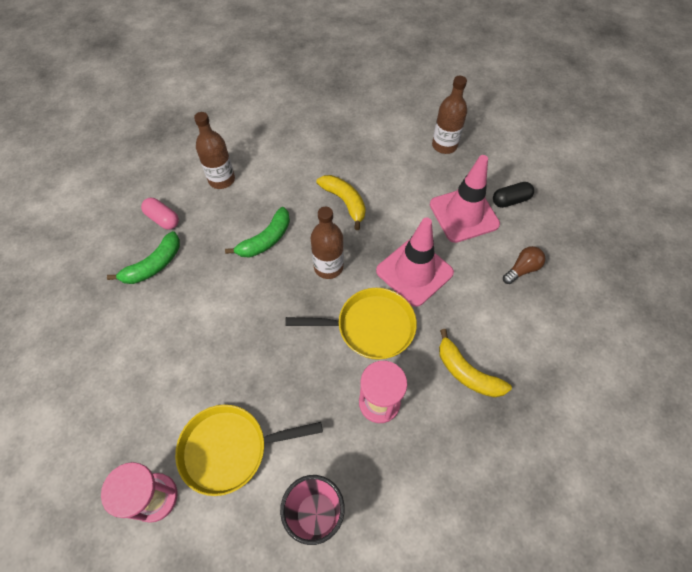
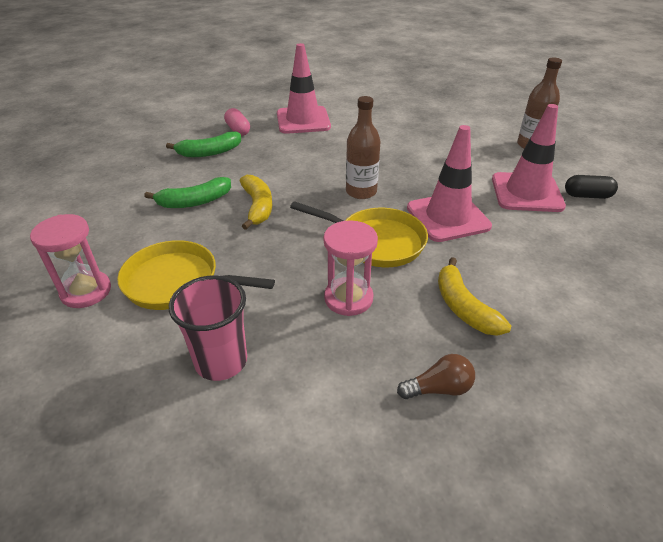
camera: 25 degrees right, 20 degrees down
(221, 180) = (303, 120): brown bottle -> pink traffic cone
(266, 240) = (315, 161): green banana -> green banana (194, 202)
(345, 202) = (405, 157): yellow banana -> yellow banana (257, 207)
(522, 269) = (576, 247): brown light bulb -> brown light bulb (438, 389)

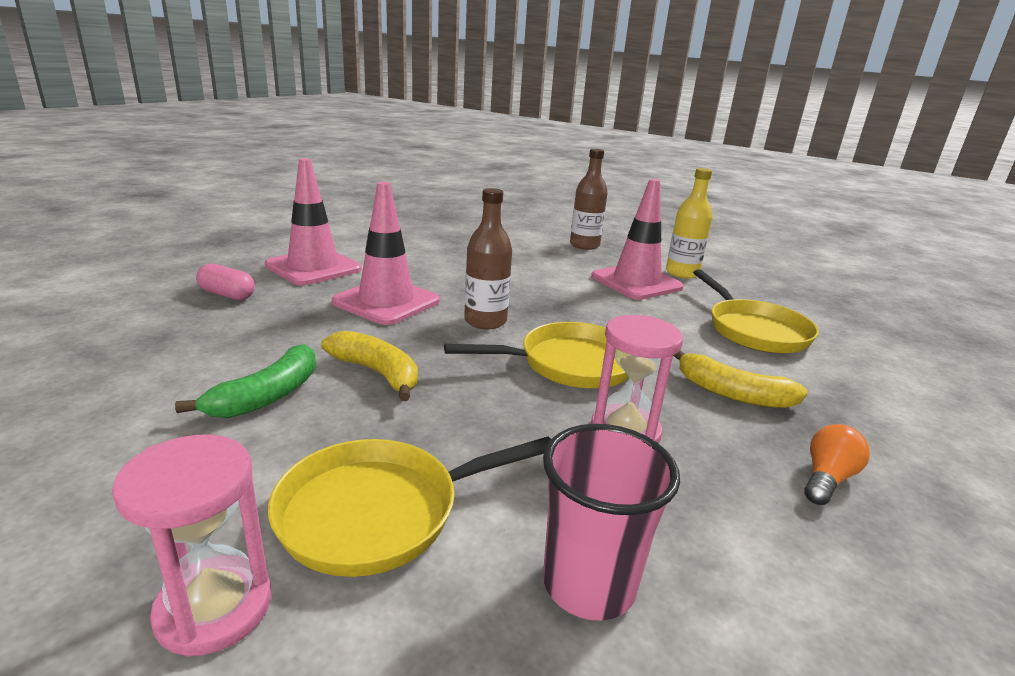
camera: 40 degrees left, 15 degrees down
(209, 152) = (212, 330): green banana -> none
(438, 389) = (827, 478): brown light bulb -> orange light bulb
(448, 217) = (603, 320): pink traffic cone -> pink traffic cone (386, 302)
(571, 268) = (754, 330): none -> yellow pan
(587, 196) = (682, 273): black capsule -> yellow bottle

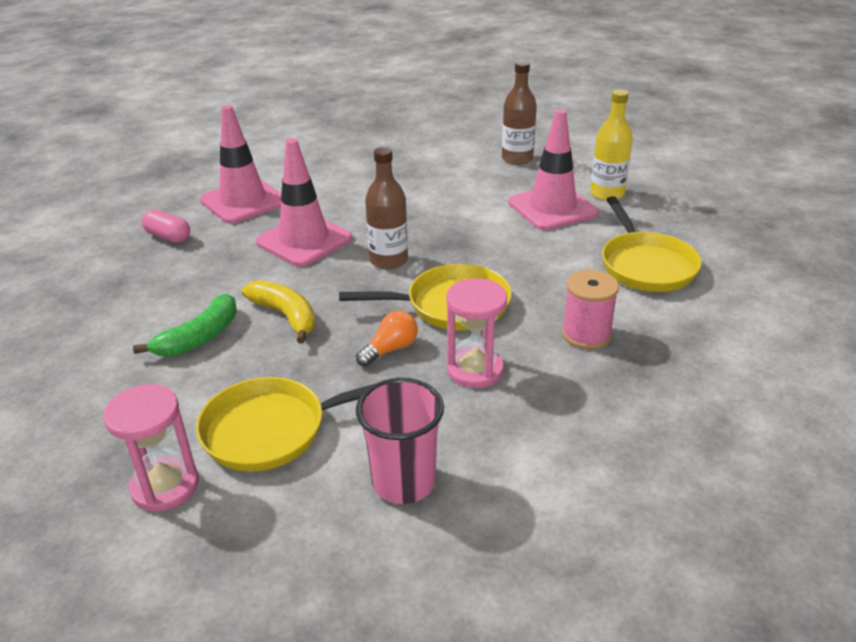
camera: 10 degrees right, 10 degrees up
(732, 393) = (586, 334): yellow banana -> pink spool
(827, 478) = (625, 412): orange light bulb -> orange light bulb (390, 349)

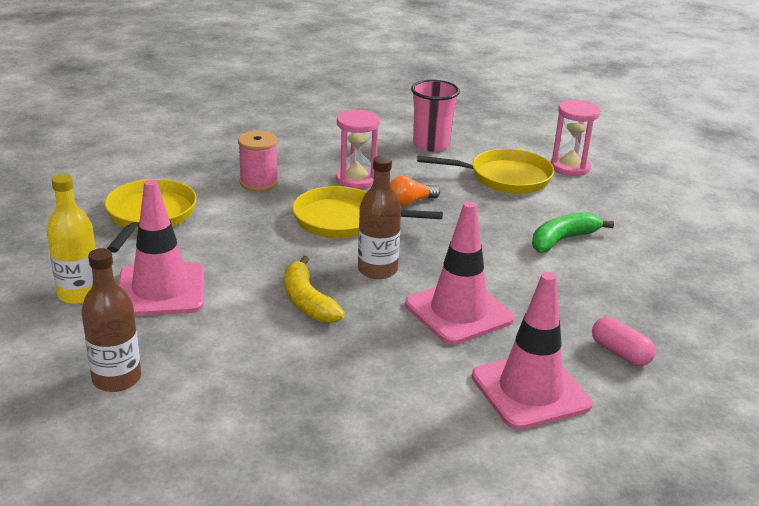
camera: 165 degrees left, 5 degrees down
(286, 316) = (488, 241): yellow banana -> yellow banana (307, 301)

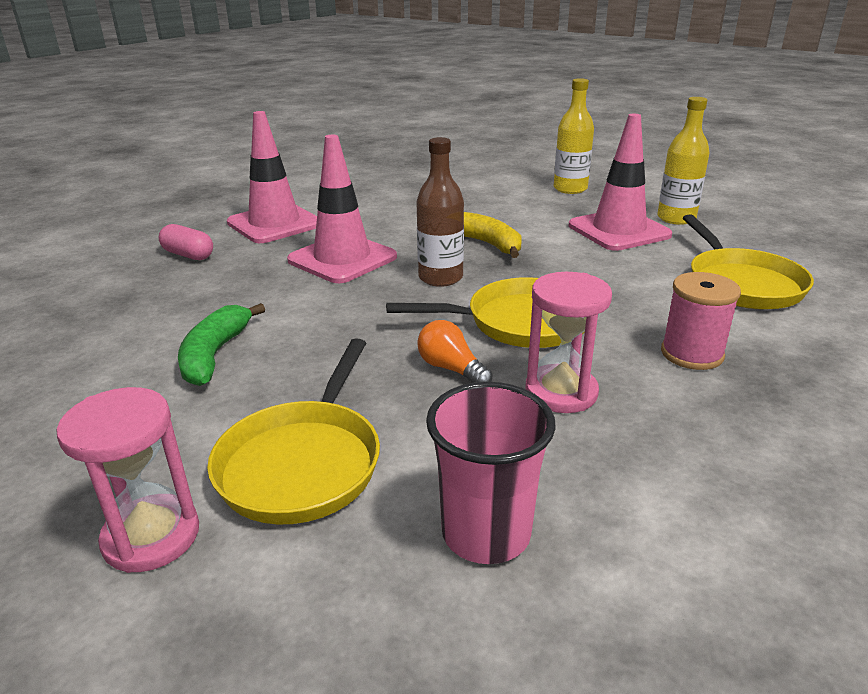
camera: 165 degrees right, 0 degrees up
(117, 379) = (570, 189): brown bottle -> yellow bottle
(410, 202) = (451, 369): orange light bulb -> orange light bulb turned 90 degrees counterclockwise
(504, 178) = (303, 462): yellow pan -> yellow pan turned 60 degrees counterclockwise
(563, 240) = (215, 355): green banana -> green banana turned 150 degrees clockwise

